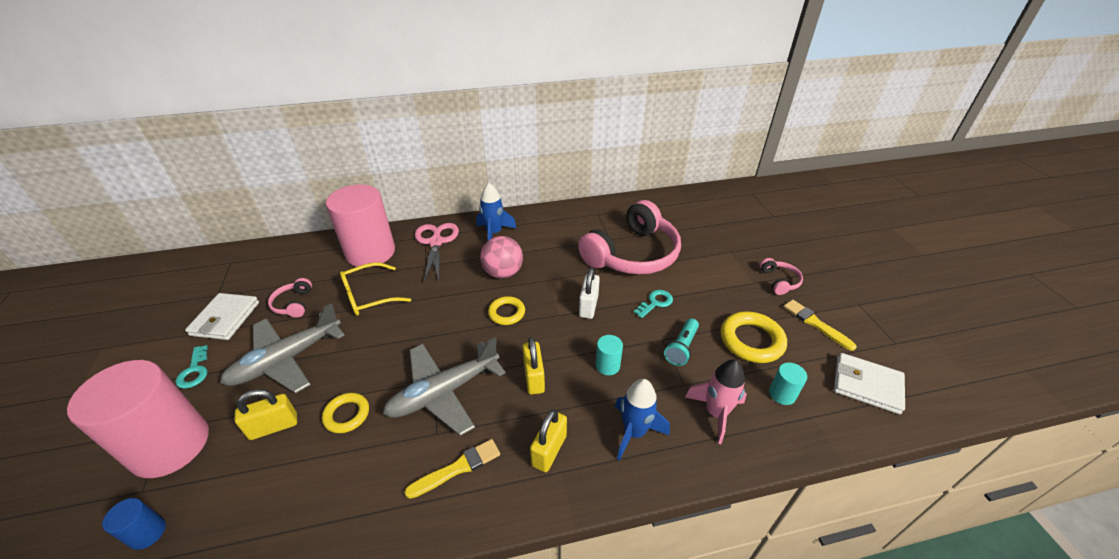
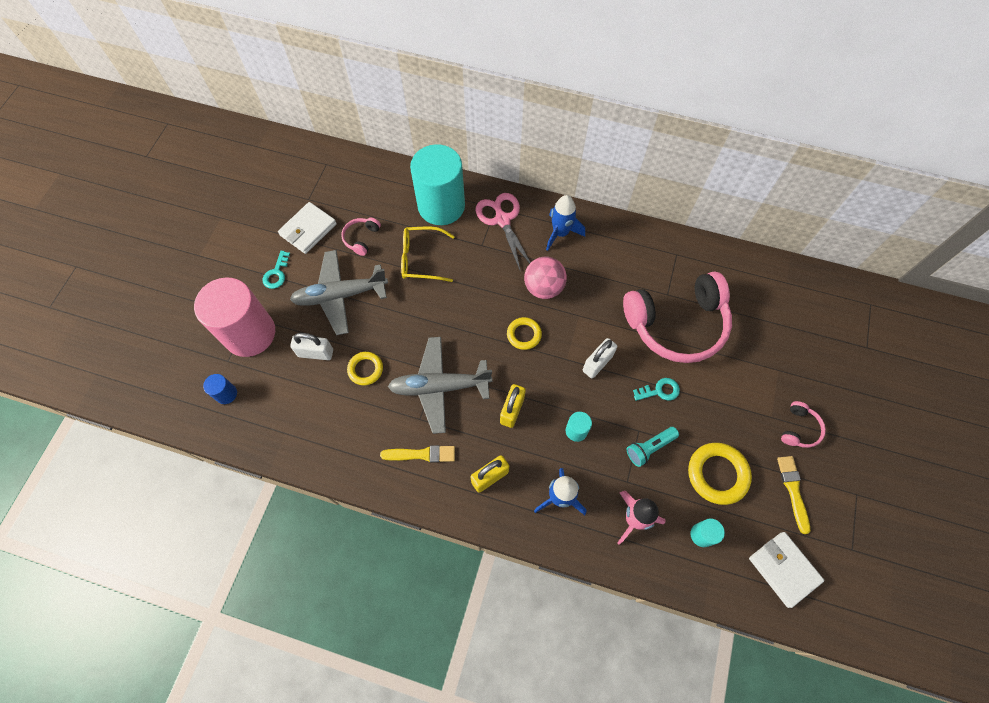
camera: 30 degrees right, 25 degrees up
(274, 426) = (315, 353): yellow padlock -> white padlock
(370, 252) = (441, 206): pink cylinder -> turquoise cylinder
(436, 242) = (502, 220): pink scissors -> pink scissors turned 45 degrees counterclockwise

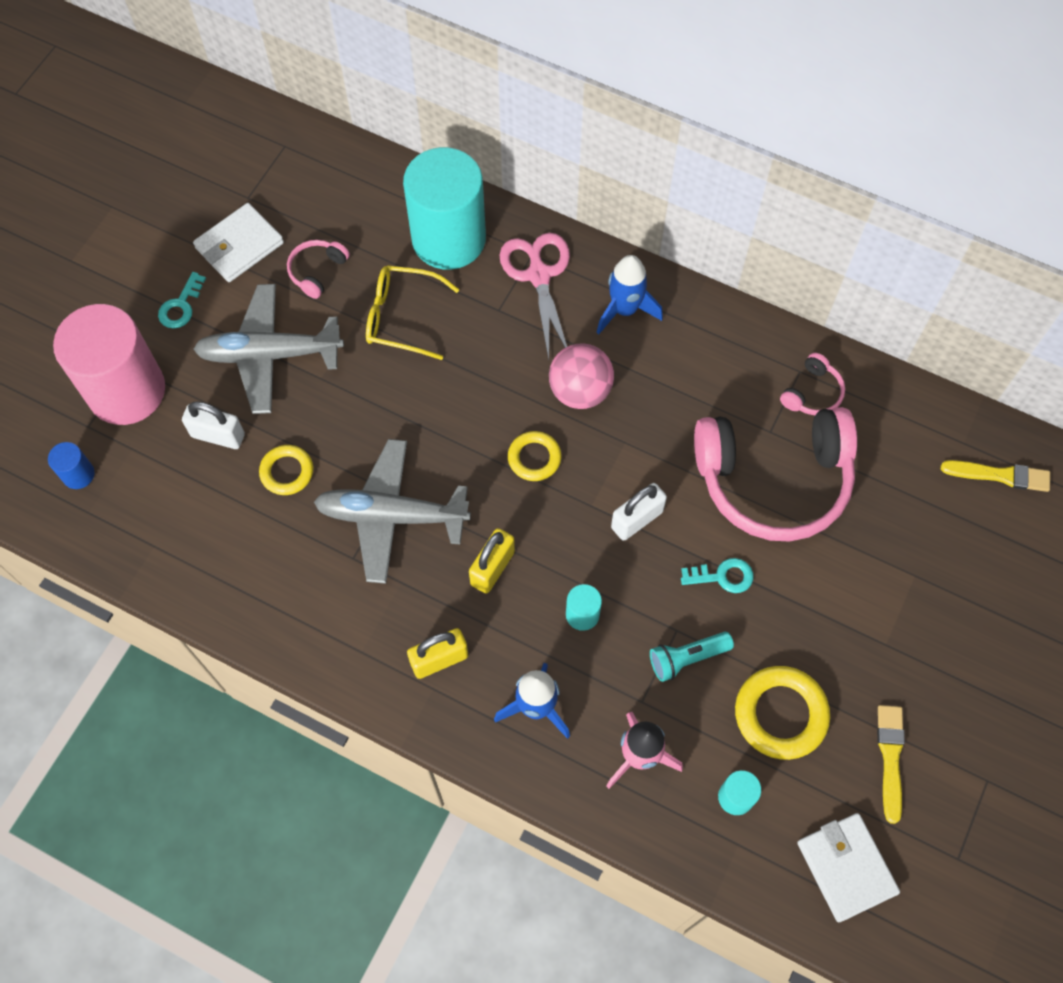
camera: 10 degrees right, 0 degrees up
(421, 454) = (345, 610): yellow brush -> yellow brush (999, 475)
(799, 429) = (924, 669): pink headphones -> pink headphones (812, 393)

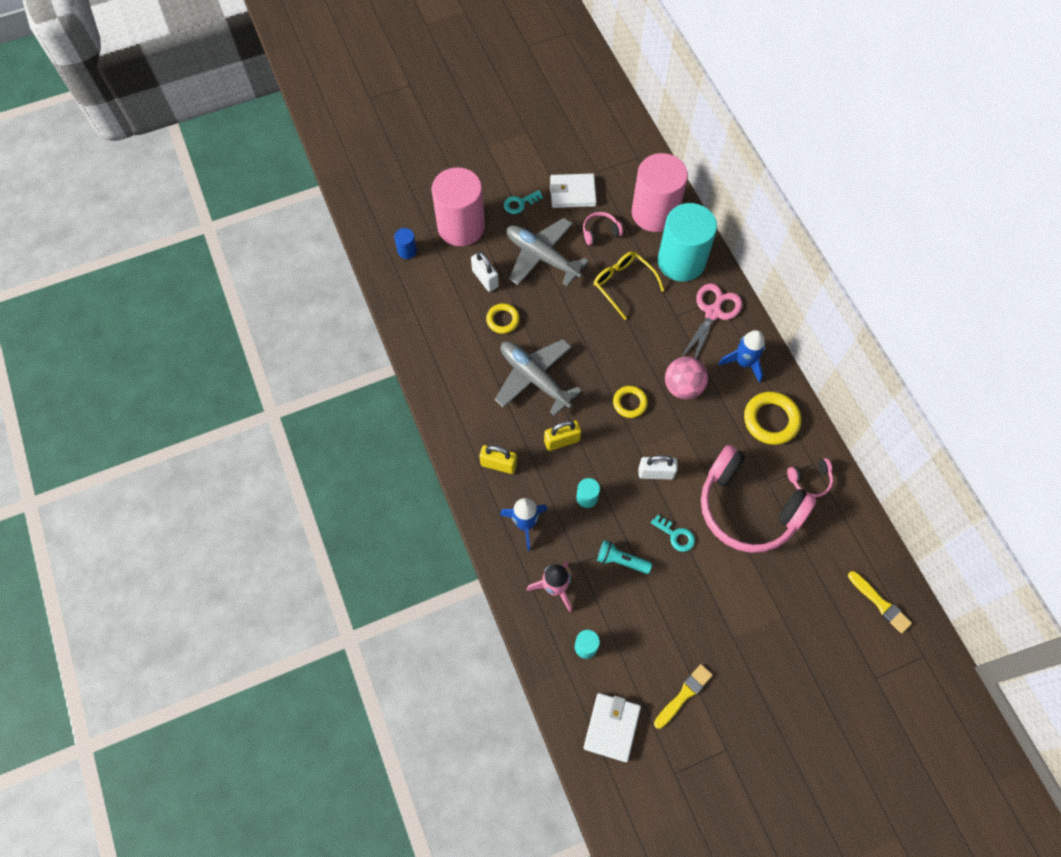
camera: 40 degrees right, 0 degrees up
(365, 201) = (654, 213): none -> pink cylinder
(780, 714) = (645, 626): yellow ring -> yellow ring (771, 420)

